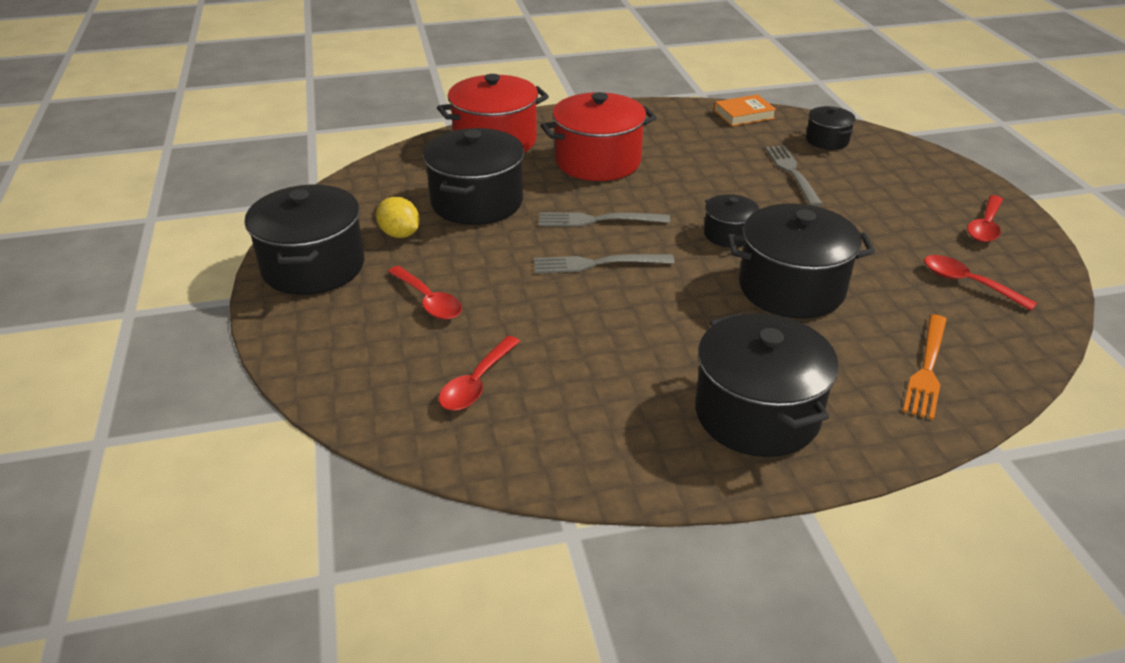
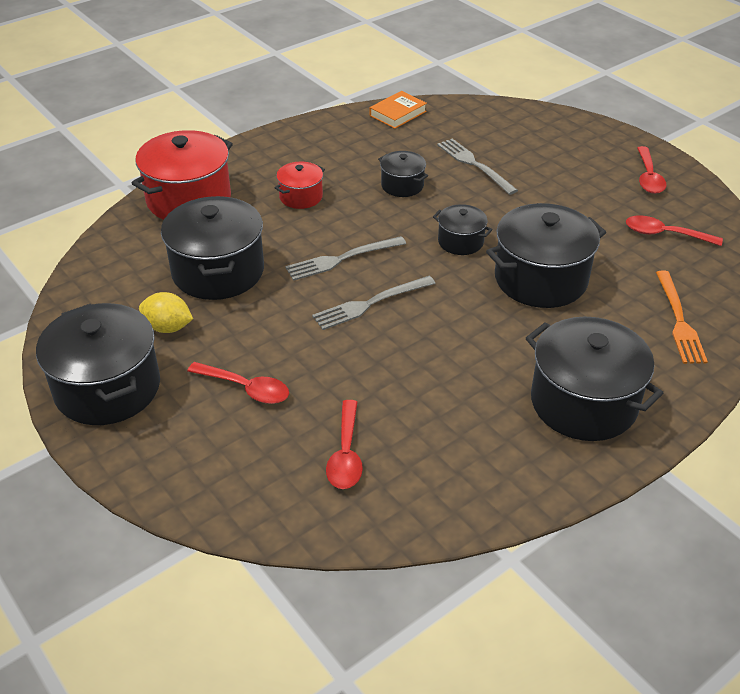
camera: 25 degrees left, 5 degrees up
(598, 161) = (301, 197): red pot -> red pot, size x0.52
(827, 140) = (482, 124): black pot -> black pot (402, 185)

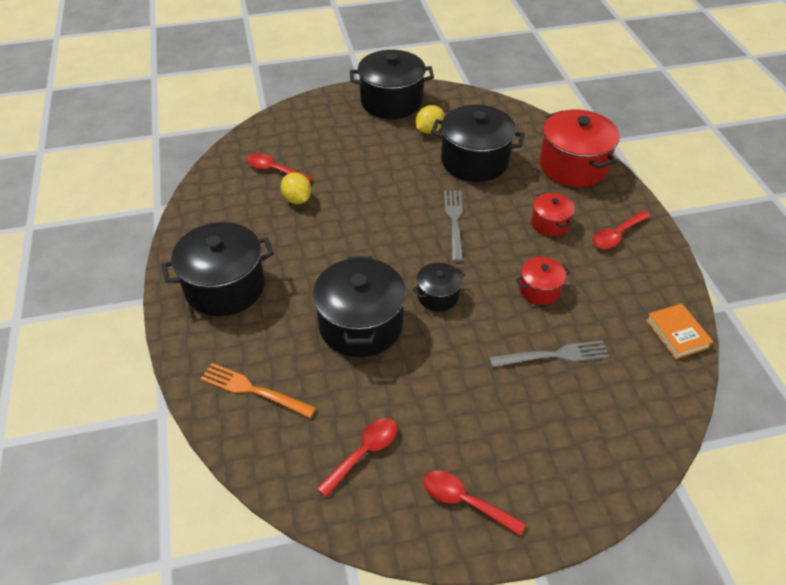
camera: 115 degrees right, 5 degrees up
(246, 388) = (354, 147): red spoon -> red spoon (616, 235)
(369, 304) = (394, 219): grey fork -> none
(391, 403) = (297, 199): none -> yellow lemon
(402, 185) = (539, 290): black pot -> red pot

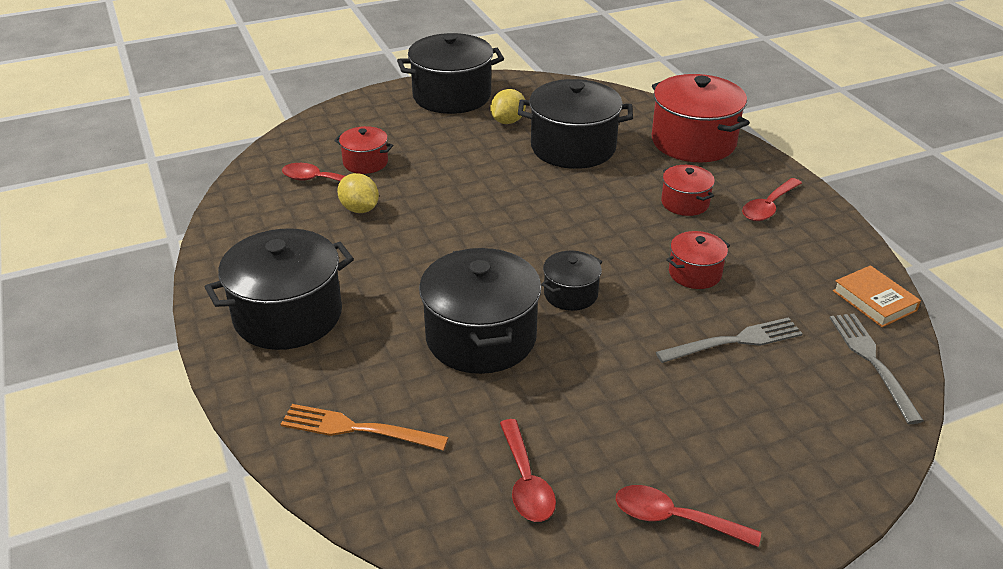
camera: 10 degrees left, 10 degrees down
(311, 157) = (365, 162): none -> red pot
(364, 453) = (526, 482): red spoon -> red spoon turned 135 degrees clockwise
(454, 221) = (567, 212): grey fork -> grey fork (871, 361)

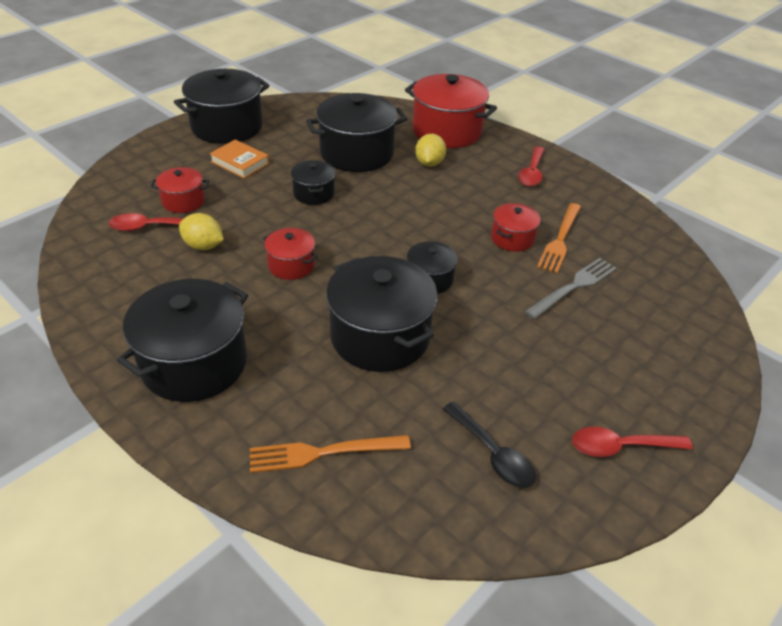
camera: 25 degrees left, 5 degrees up
(500, 180) = (314, 193): none -> black pot
(507, 121) = (289, 141): yellow lemon -> yellow lemon (429, 163)
(526, 482) = (493, 453): red spoon -> black spoon
(685, 203) = (470, 182): red pot -> red pot (291, 265)
(752, 288) = (560, 240): none -> orange fork
(871, 361) = (672, 277): grey fork -> none
(874, 300) = (646, 230): orange book -> orange book (240, 162)

